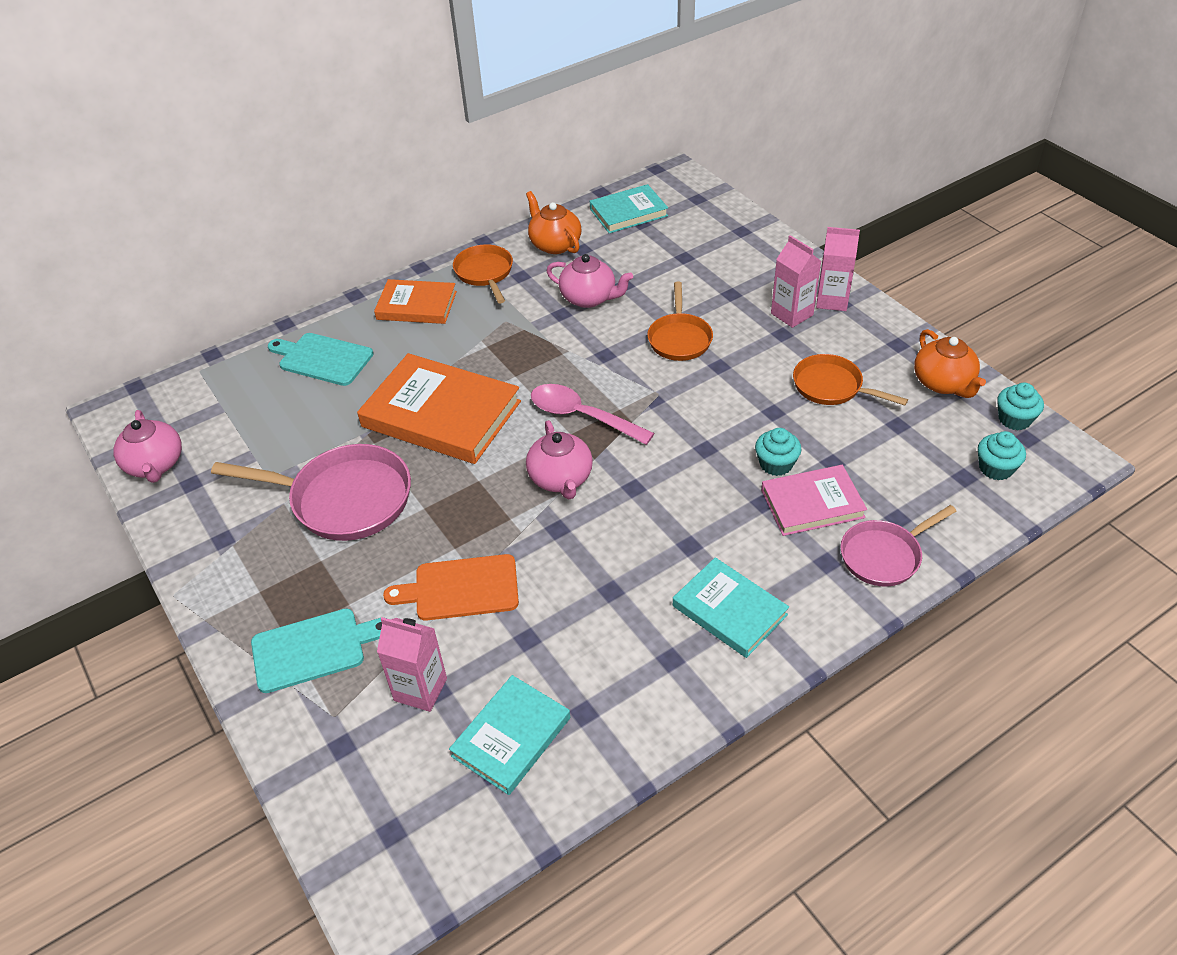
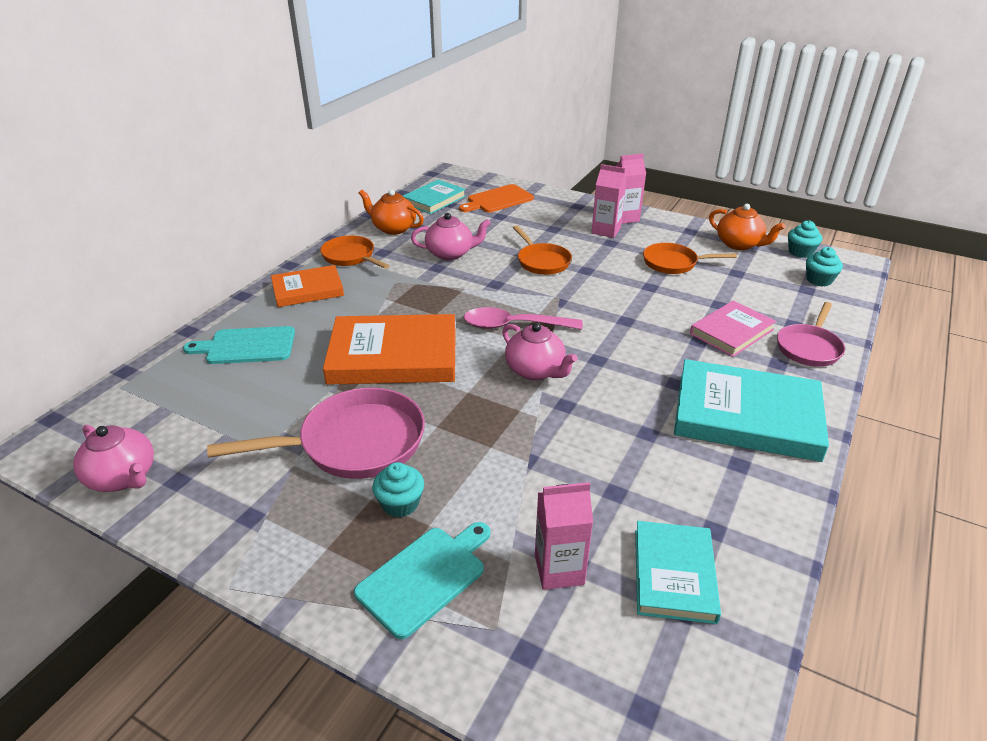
camera: 30 degrees left, 10 degrees down
(461, 588) = (523, 475): orange cutting board -> orange cutting board (498, 200)
(729, 610) = (746, 416): turquoise book -> turquoise book, size x1.67
(776, 464) = (683, 316): turquoise cupcake -> turquoise cupcake (400, 503)

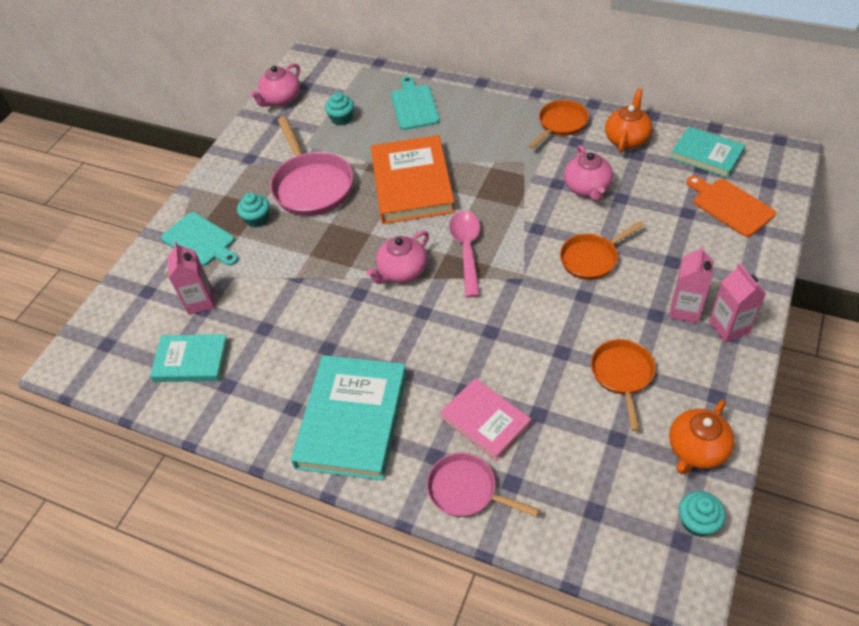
camera: 90 degrees right, 15 degrees up
(308, 290) = (498, 114): orange book -> none
(819, 280) = (623, 530): turquoise cupcake -> turquoise cupcake (341, 118)

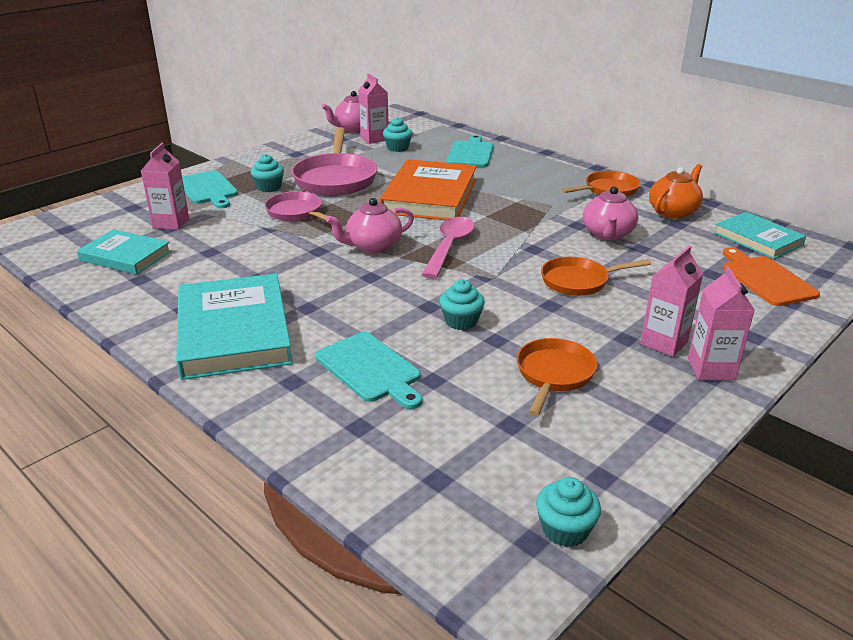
camera: 15 degrees right, 20 degrees down
(311, 110) = (374, 138): none -> pink carton
(352, 419) = (233, 332): turquoise book -> turquoise book turned 45 degrees counterclockwise
(466, 490) = (304, 418): pink pan -> pink pan (297, 213)
(485, 421) = (370, 369): pink book -> turquoise cutting board
(525, 340) = (461, 321): none -> turquoise cupcake
(696, 449) = (605, 462): orange teapot -> none

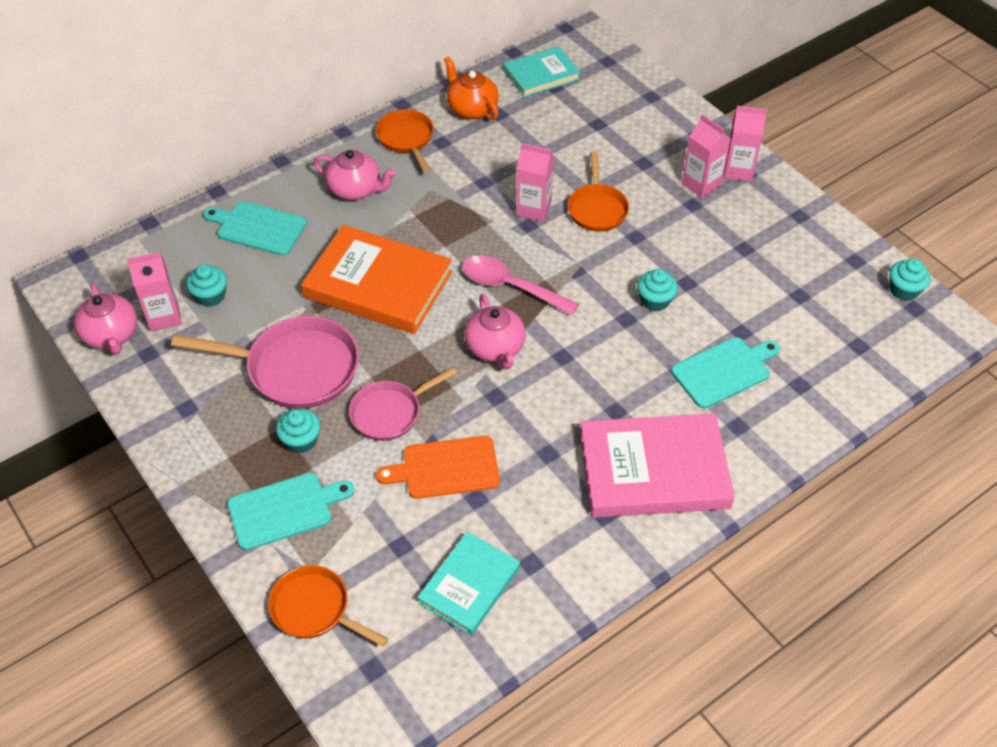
camera: 80 degrees left, 20 degrees up
(171, 223) = (385, 545): pink carton -> pink carton (533, 209)
(233, 332) = (653, 471): turquoise book -> pink book
(554, 375) = (739, 258): orange pan -> orange pan (315, 609)
(607, 234) = (509, 166): pink teapot -> pink teapot (356, 190)
(766, 279) = (612, 96): orange cutting board -> orange cutting board (446, 468)

